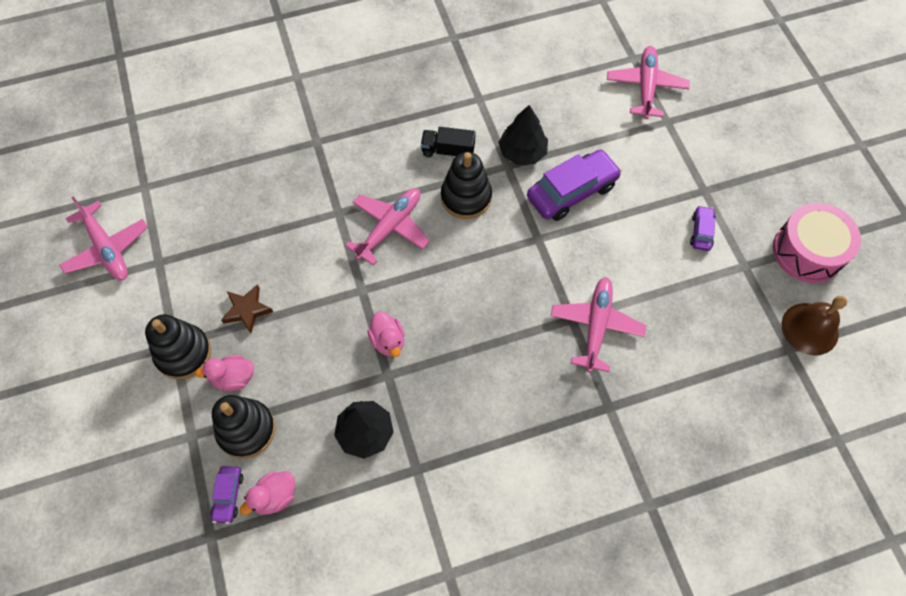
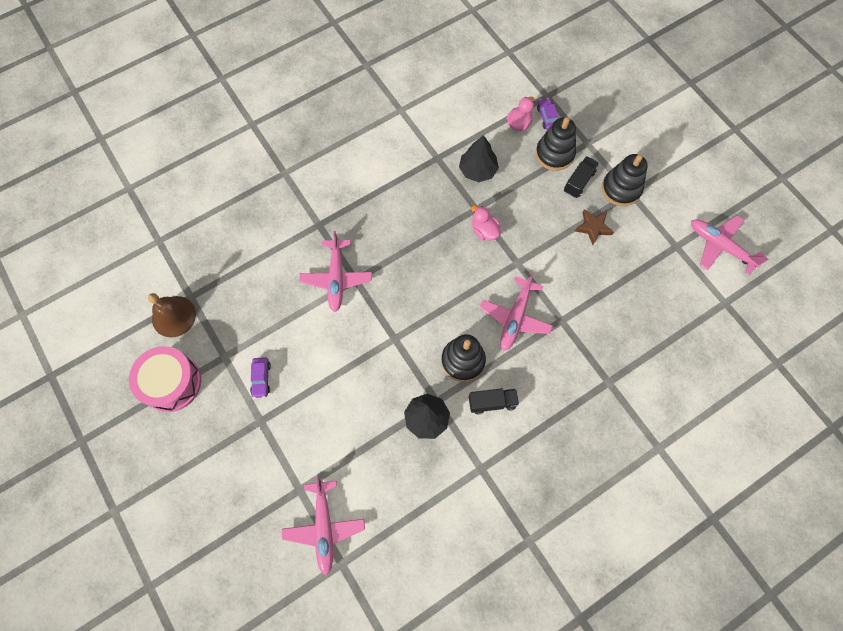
camera: 165 degrees right, 5 degrees up
(234, 378) = (579, 182): pink duck -> black truck
(572, 191) = (375, 389): purple car -> none

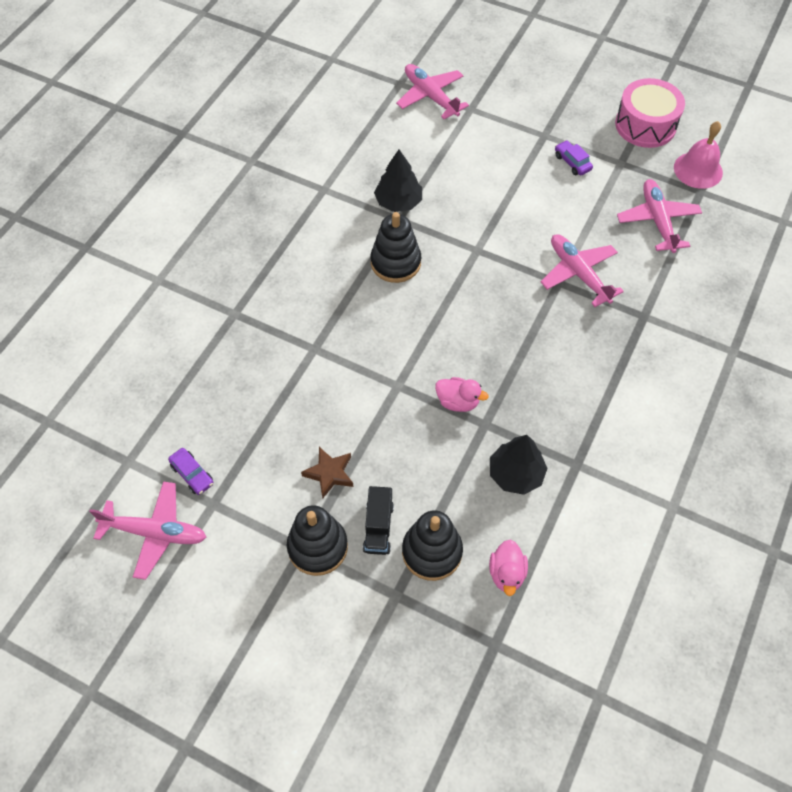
camera: 150 degrees right, 10 degrees down
(174, 316) = (698, 170): brown bell -> pink bell
(492, 402) = (344, 242): black truck -> none
(515, 317) = (366, 327): pink plane -> pink plane (657, 221)
(547, 117) = (474, 606): purple car -> purple car (192, 474)

